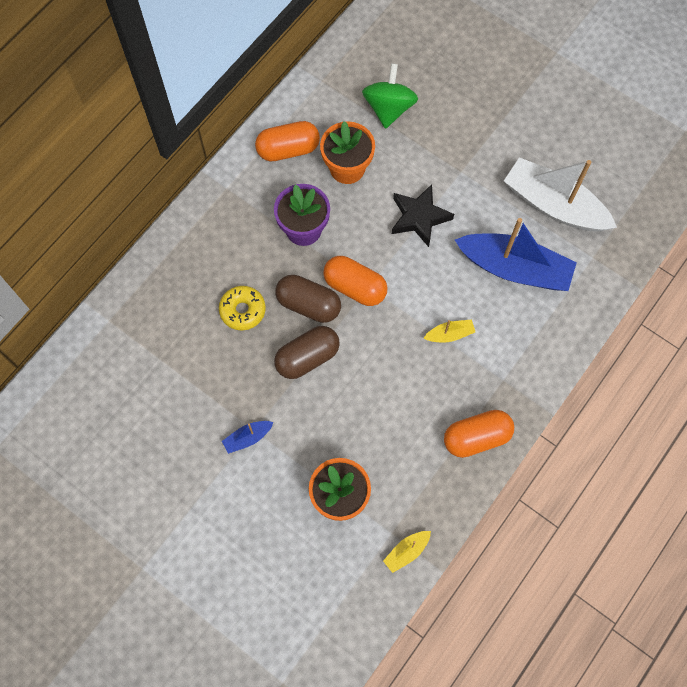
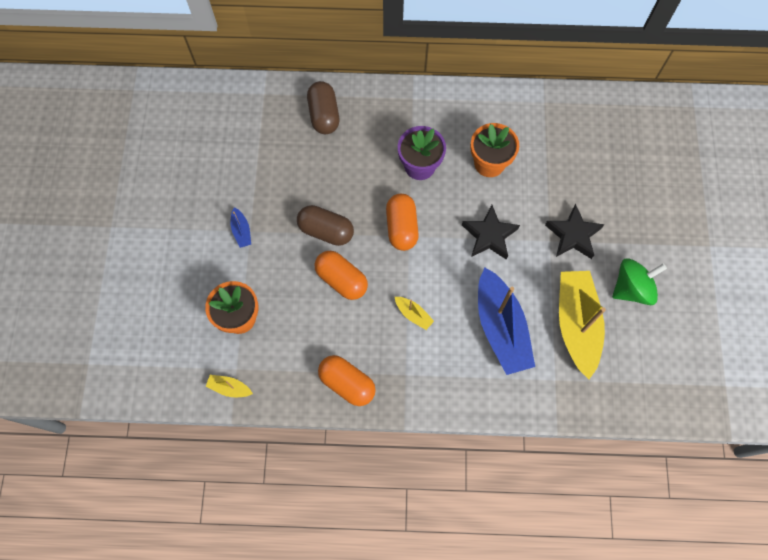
camera: 55 degrees right, 0 degrees up
(242, 310) = (330, 168): yellow donut -> none
(247, 438) = (241, 231): blue boat -> blue boat turned 135 degrees counterclockwise
(288, 149) = (473, 116): orange capsule -> orange capsule (341, 280)
(308, 304) = (365, 206): brown capsule -> brown capsule (324, 115)
(389, 108) = (560, 159): green spinning top -> green spinning top (631, 288)
(469, 149) = (573, 235): none -> black star
(554, 205) = (576, 324): white boat -> yellow boat

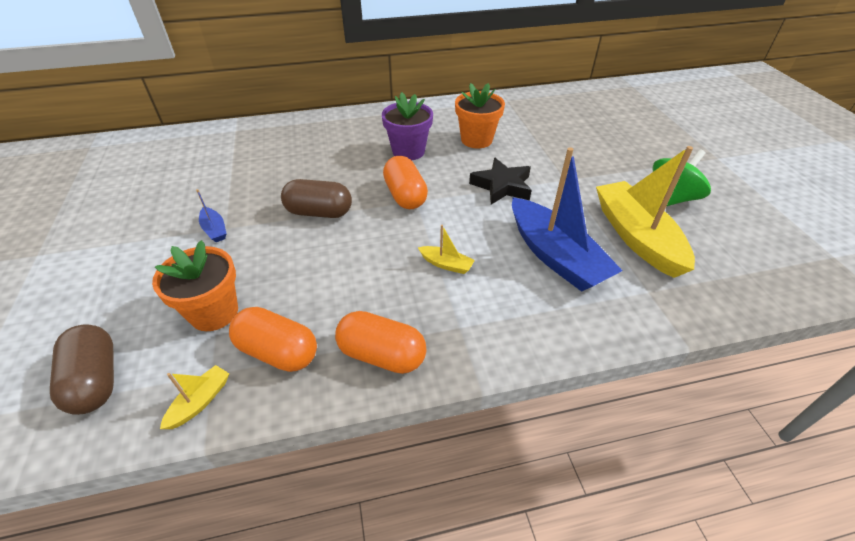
camera: 15 degrees left, 25 degrees down
(229, 388) = (200, 401): yellow boat -> yellow boat turned 120 degrees clockwise
(324, 115) = (300, 134): brown capsule -> brown capsule (96, 380)
(341, 280) = (347, 249): orange capsule -> orange capsule (278, 352)
(573, 235) = (585, 172): black star -> none

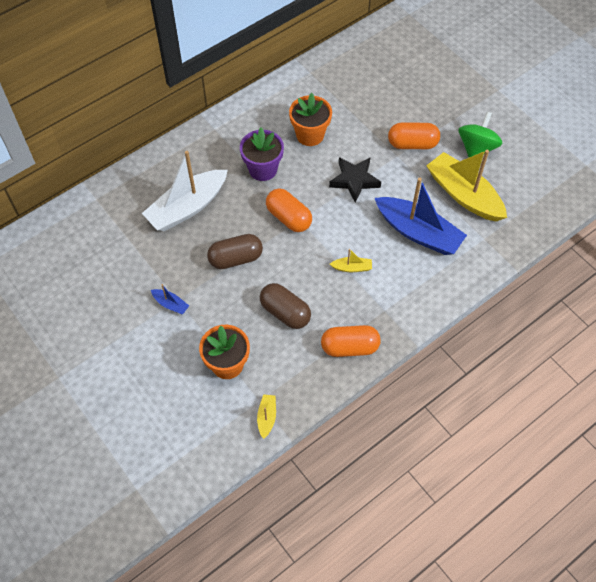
camera: 25 degrees left, 15 degrees up
(96, 380) = (194, 433): brown capsule -> brown capsule (285, 312)
(278, 352) = (288, 371): orange capsule -> orange capsule (412, 144)
(309, 158) = (187, 207): none -> white boat

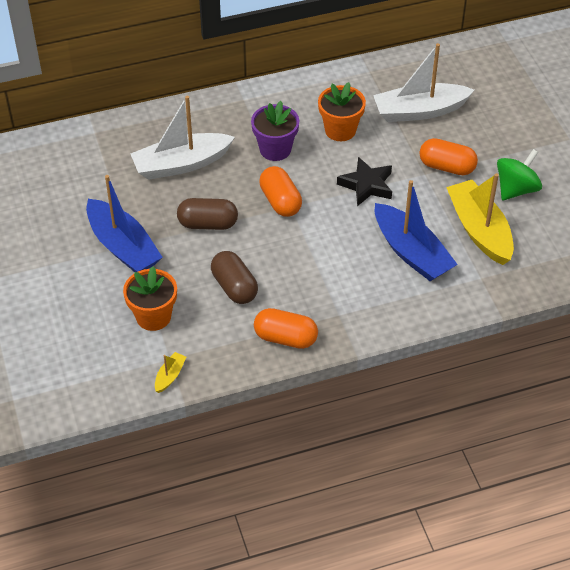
camera: 20 degrees right, 10 degrees down
(171, 304) = (123, 247): blue boat -> blue boat, size x2.37
(352, 268) = (324, 266): yellow boat -> none
(367, 98) = (419, 111): none -> white boat

